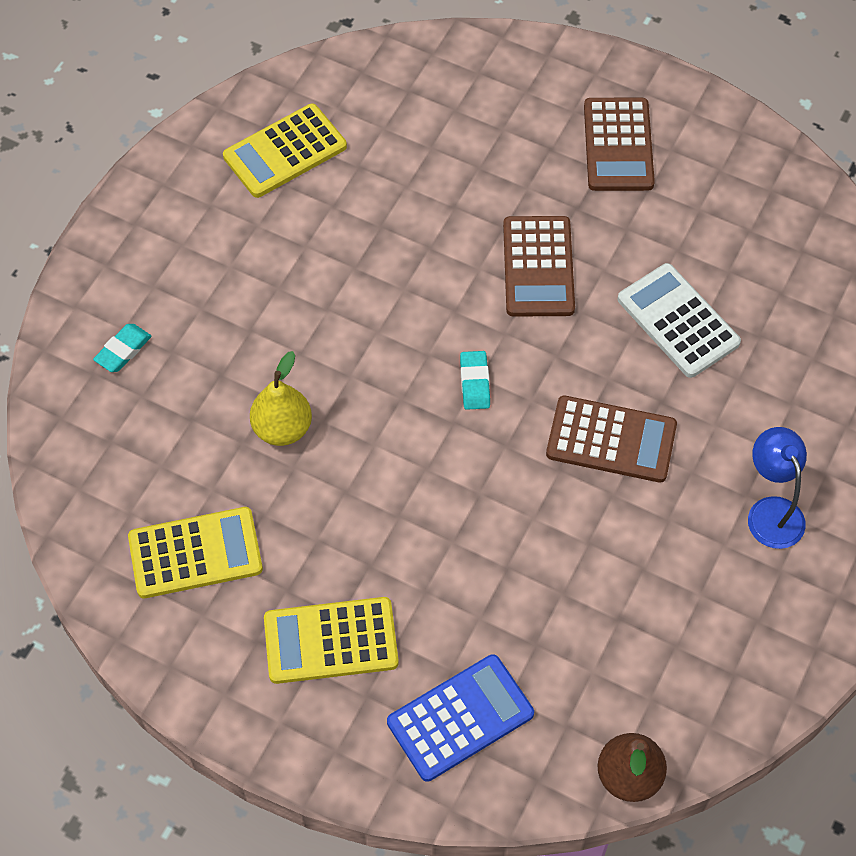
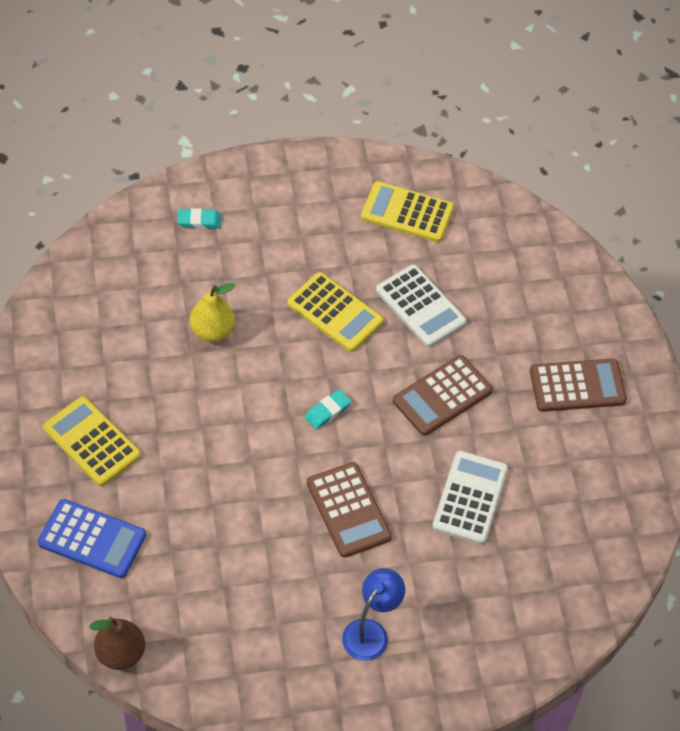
camera: 50 degrees right, 5 degrees down
(195, 553) = (96, 340): yellow calculator -> yellow calculator (335, 313)
(413, 215) = (420, 306): none -> white calculator
(618, 145) = (577, 386): brown calculator -> brown calculator turned 150 degrees counterclockwise

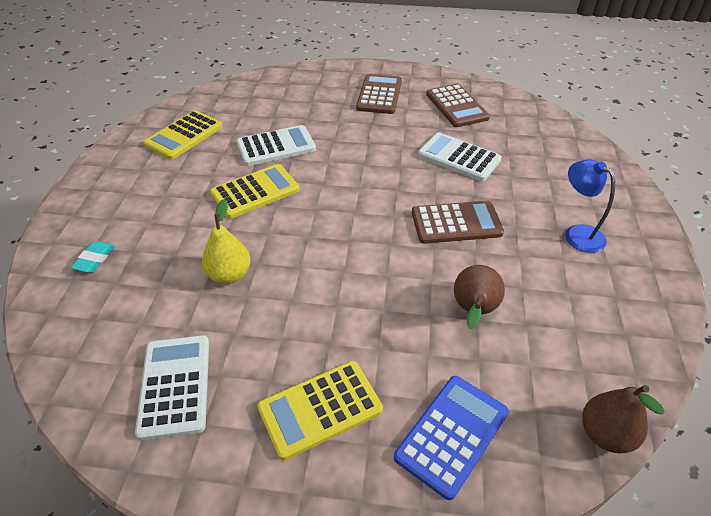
camera: 70 degrees left, 10 degrees down
(87, 336) = (175, 386): none -> white calculator
(227, 541) = (473, 311): none -> brown pear
(327, 411) = (353, 216): turquoise eraser -> none
(442, 396) = (363, 152): brown calculator -> brown calculator (456, 106)

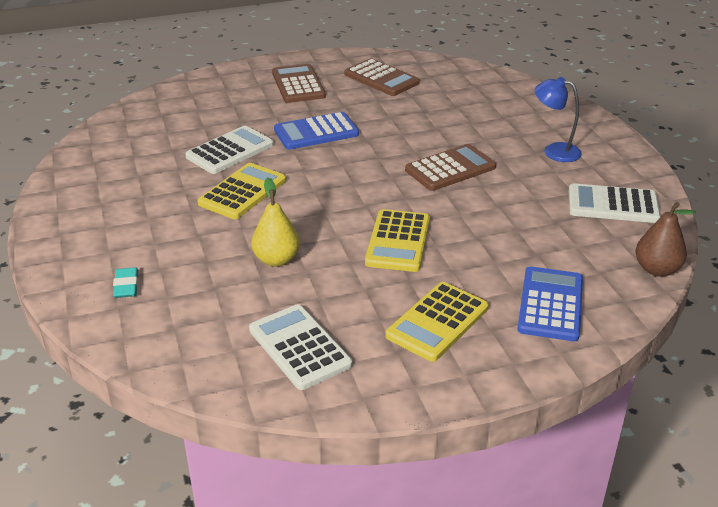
camera: 25 degrees left, 10 degrees down
(184, 135) = (120, 164): yellow calculator -> yellow calculator (398, 241)
(360, 147) = (316, 132): none -> blue calculator
(459, 157) = (415, 119): white calculator -> white calculator (612, 205)
(473, 311) = (510, 225): brown pear -> none

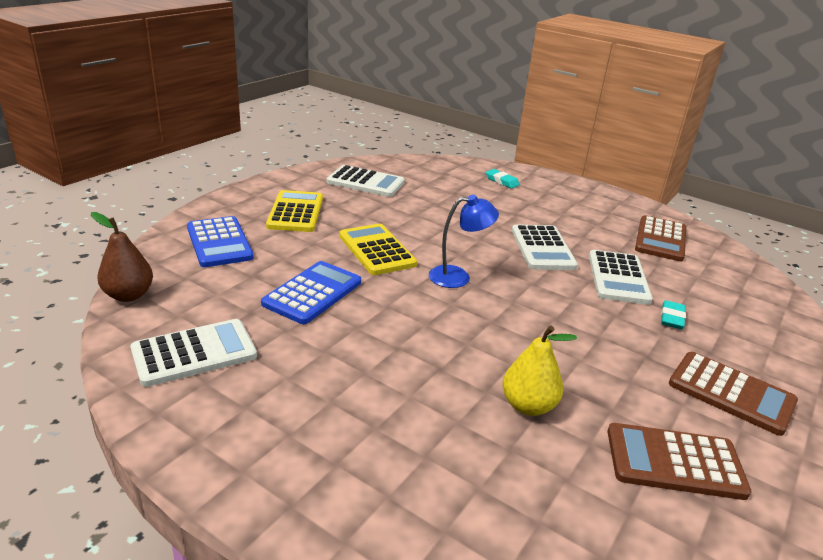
camera: 140 degrees right, 5 degrees down
(243, 192) = (542, 248): yellow calculator -> white calculator
(249, 119) = (672, 318): none -> turquoise eraser
(276, 260) = (443, 215): yellow pear -> yellow pear (528, 406)
(316, 132) = (591, 328): blue calculator -> blue calculator (313, 293)
(450, 169) = (407, 334): brown calculator -> brown calculator (660, 239)
(554, 151) = (308, 413): blue lamp -> blue lamp (458, 277)

